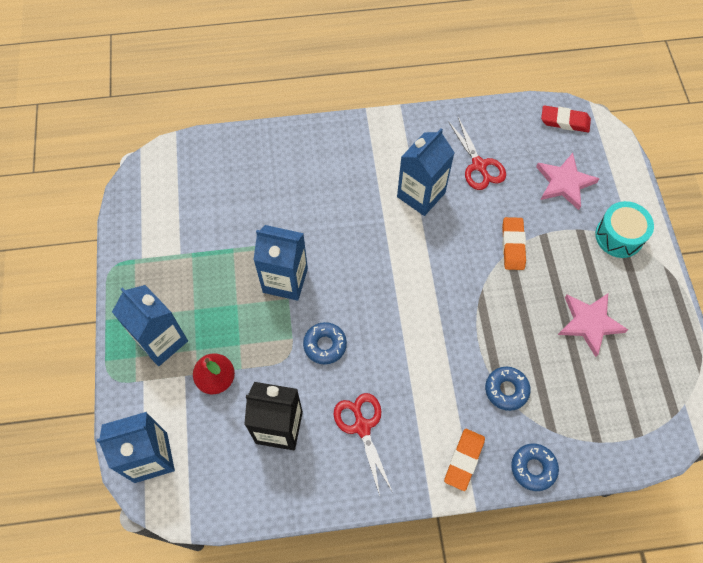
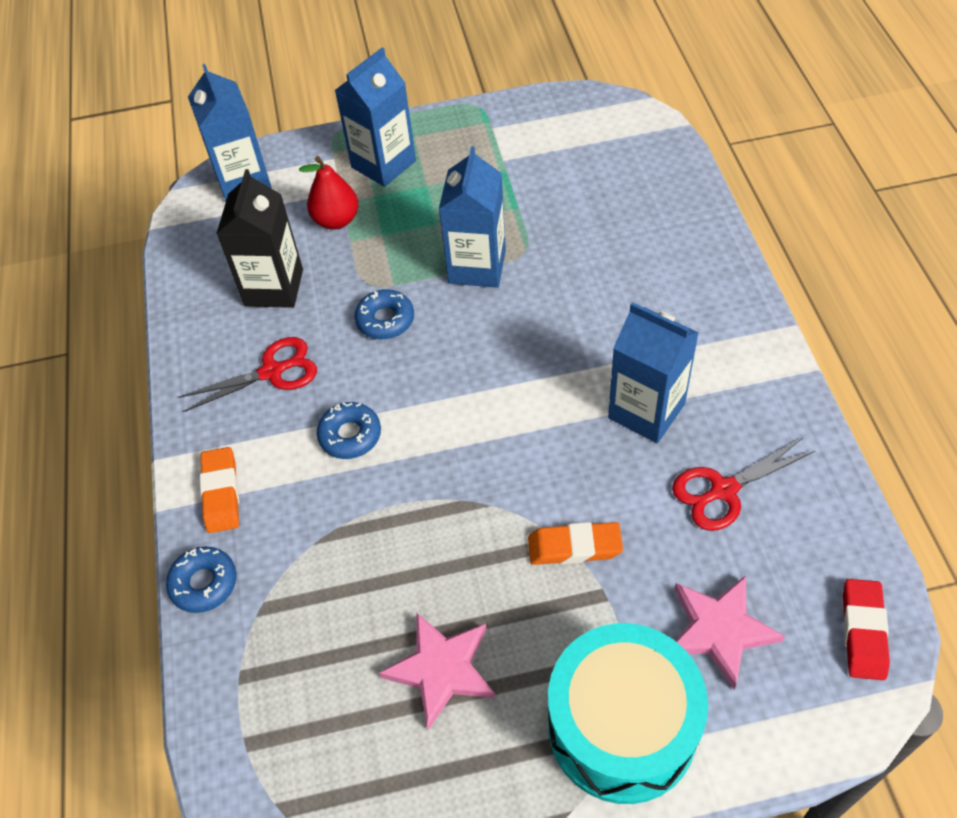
camera: 90 degrees right, 10 degrees down
(464, 460) = (221, 493): orange eraser -> orange eraser turned 60 degrees clockwise
(506, 390) = (323, 544): blue donut -> blue donut (350, 435)
(619, 236) = (622, 727): turquoise drum -> turquoise drum, size x1.64

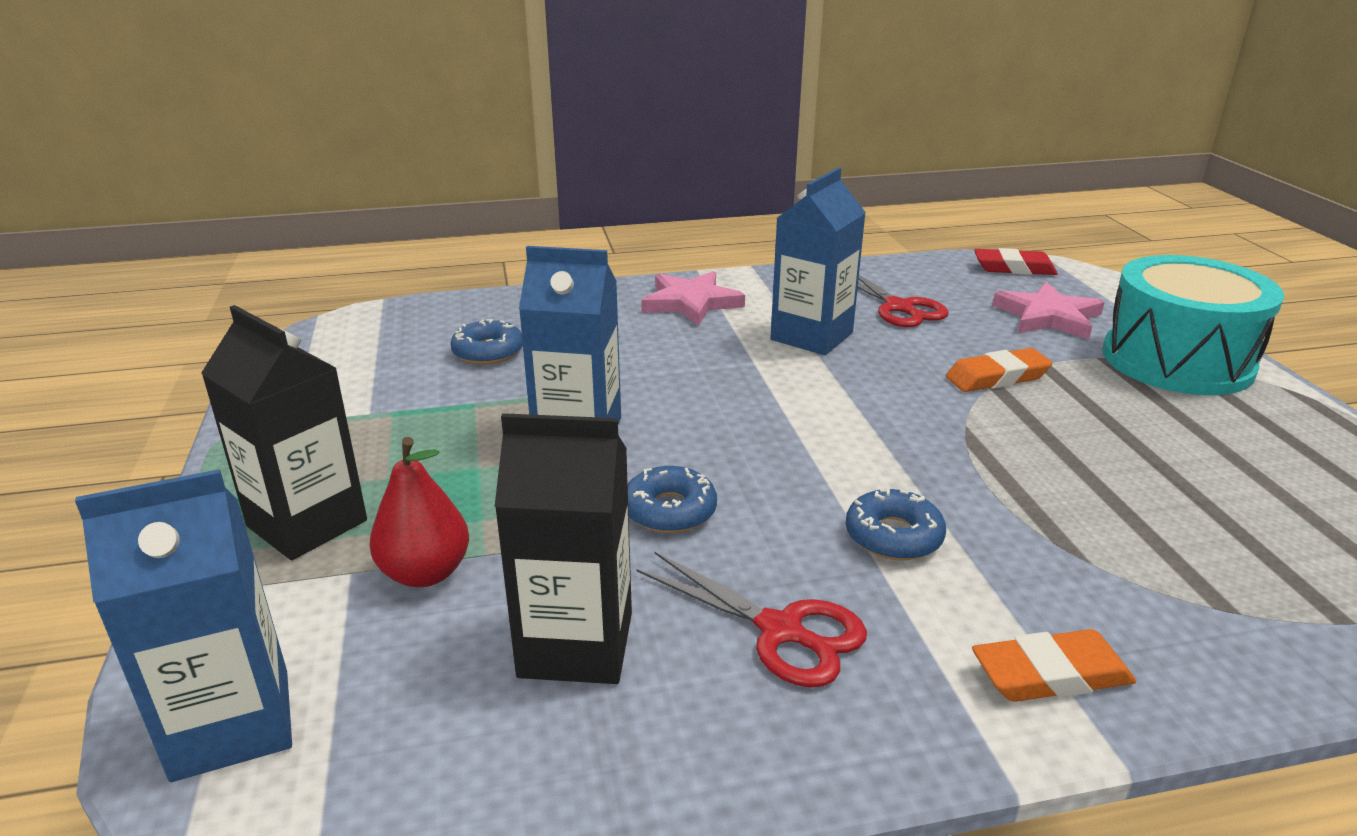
camera: 95 degrees left, 25 degrees down
(204, 583) = (1228, 678): blue donut -> blue donut (488, 352)
(272, 372) = (780, 631): red scissors -> red scissors turned 150 degrees clockwise
(383, 164) = (307, 523): blue carton -> black carton
(441, 669) = (1197, 455): pink star -> pink star (691, 303)
(574, 547) = (997, 377): orange eraser -> orange eraser turned 75 degrees clockwise

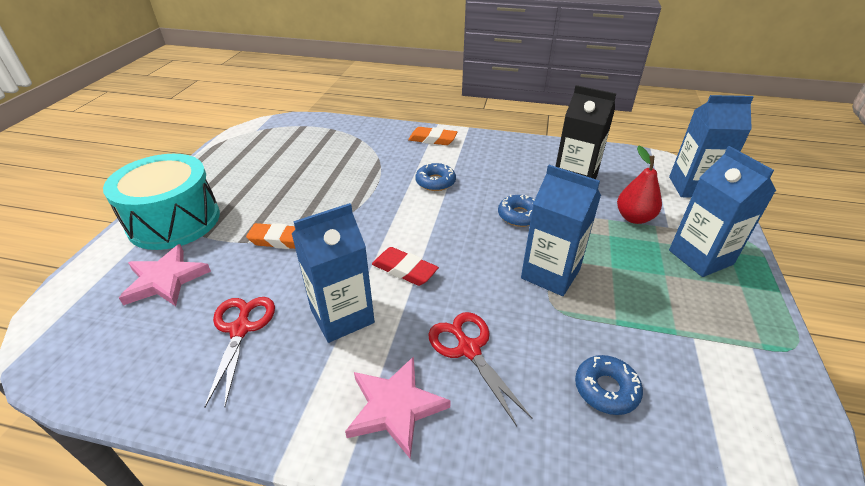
camera: 155 degrees left, 10 degrees up
(307, 523) = (700, 257): black carton -> blue carton
(780, 631) = (502, 167): red scissors -> red scissors (469, 349)
(1014, 268) = (71, 352): red eraser -> red eraser (404, 270)

